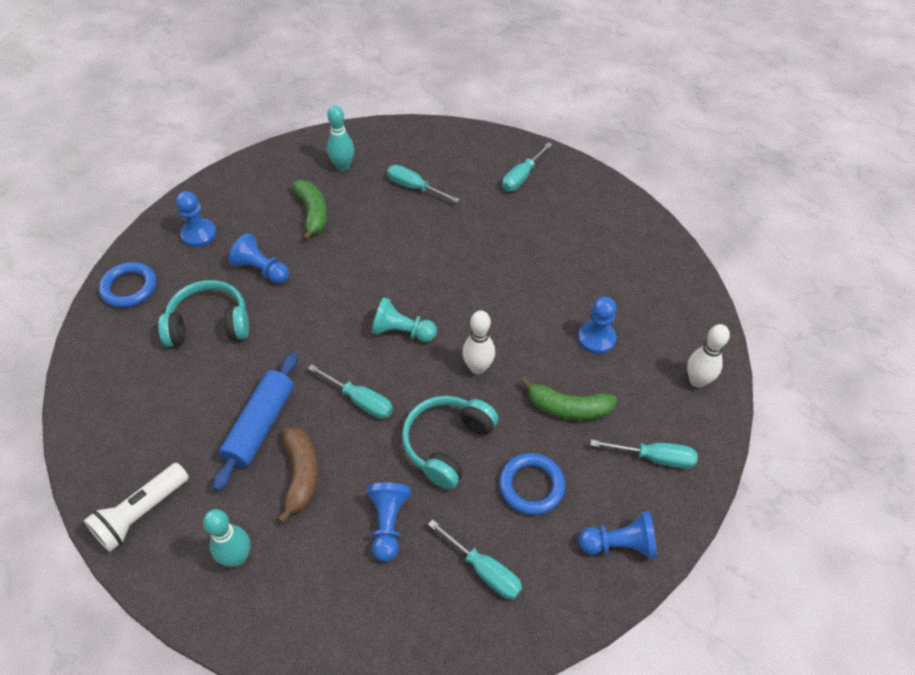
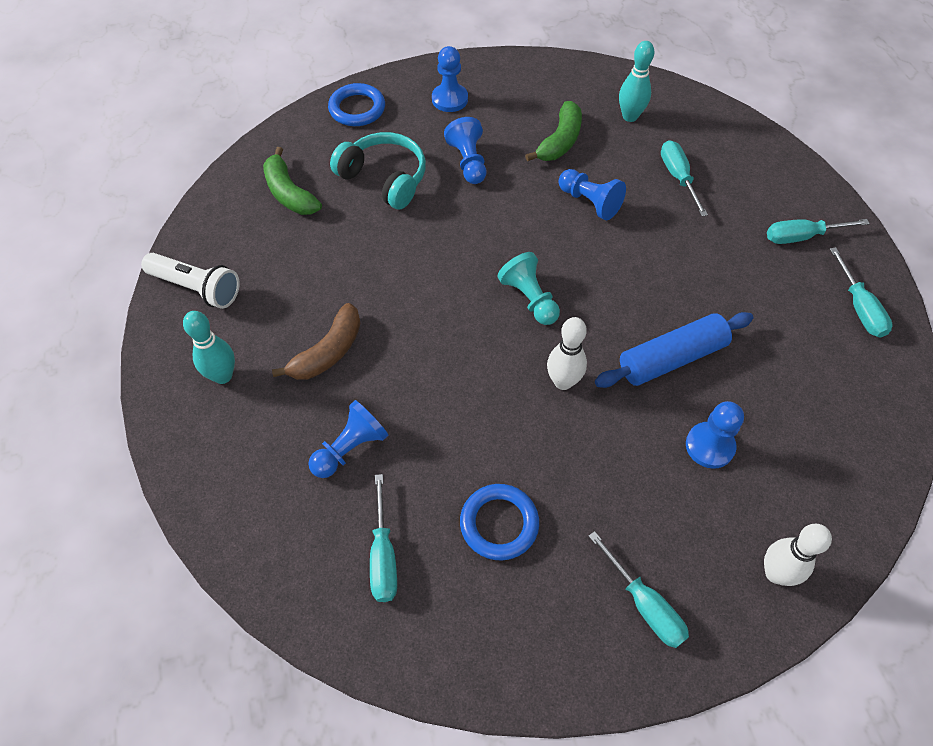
camera: 45 degrees right, 5 degrees up
(141, 513) = (197, 288): white flashlight -> white flashlight turned 150 degrees counterclockwise
(260, 426) = (339, 289): blue rolling pin -> blue rolling pin (671, 358)
(360, 401) = (434, 330): turquoise screwdriver -> turquoise screwdriver (859, 308)
(447, 444) = (465, 425): turquoise headphones -> none
(568, 408) = (609, 486): green banana -> green banana (289, 193)
(619, 544) = (522, 647): blue pawn -> blue pawn (589, 202)

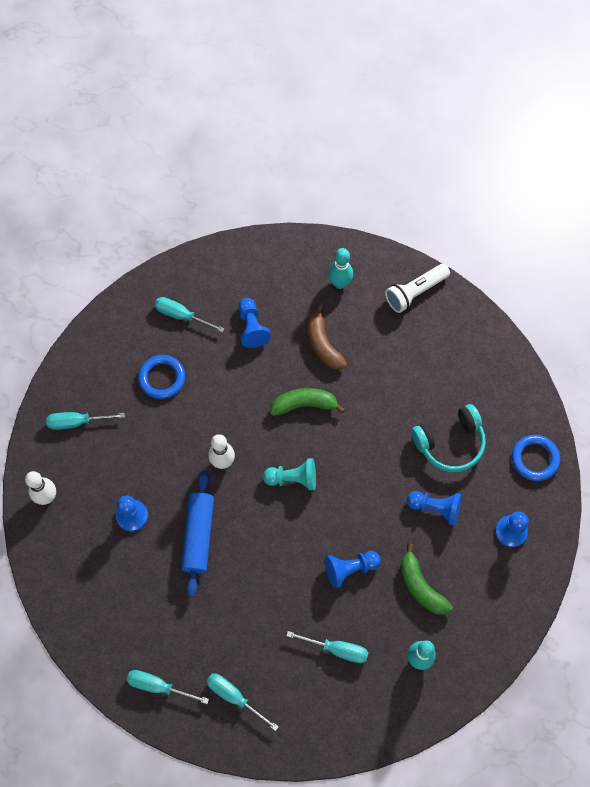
camera: 120 degrees right, 10 degrees up
(289, 193) = (469, 376): green banana -> green banana (304, 405)
(801, 237) = (234, 697): turquoise screwdriver -> turquoise screwdriver turned 75 degrees counterclockwise

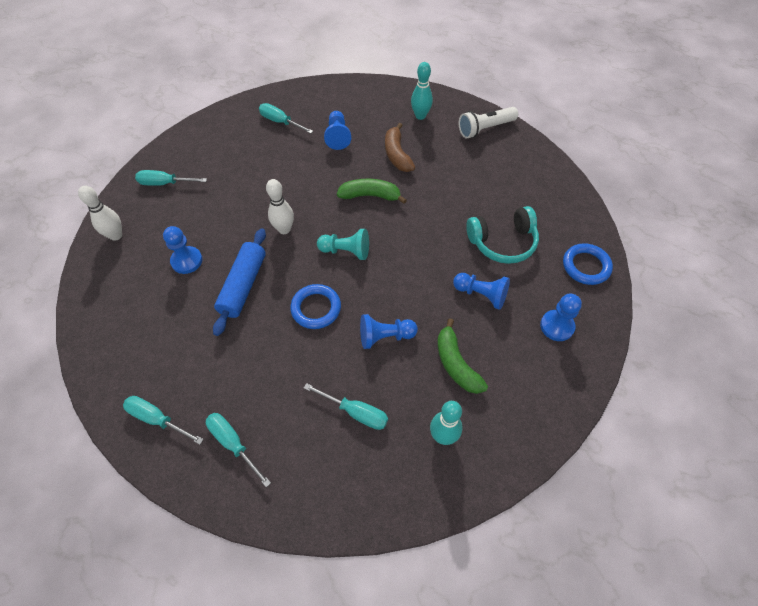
camera: 10 degrees right, 10 degrees down
(162, 378) = (250, 162): blue ring -> blue ring (316, 308)

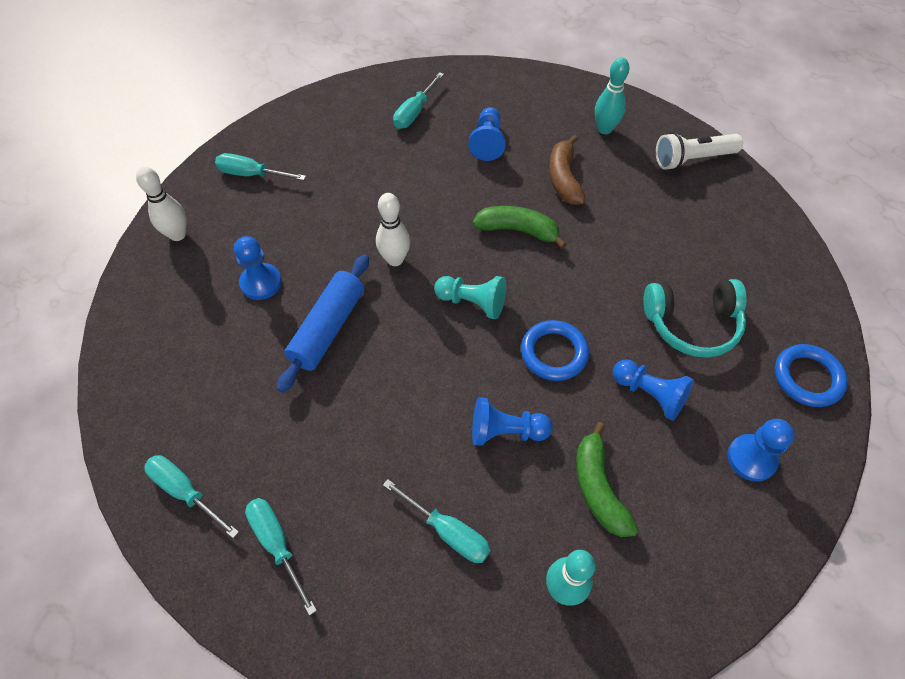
camera: 10 degrees right, 0 degrees up
(280, 122) = (414, 112): turquoise screwdriver -> turquoise screwdriver turned 105 degrees counterclockwise
(316, 308) = (418, 376): blue ring -> blue ring (554, 353)

